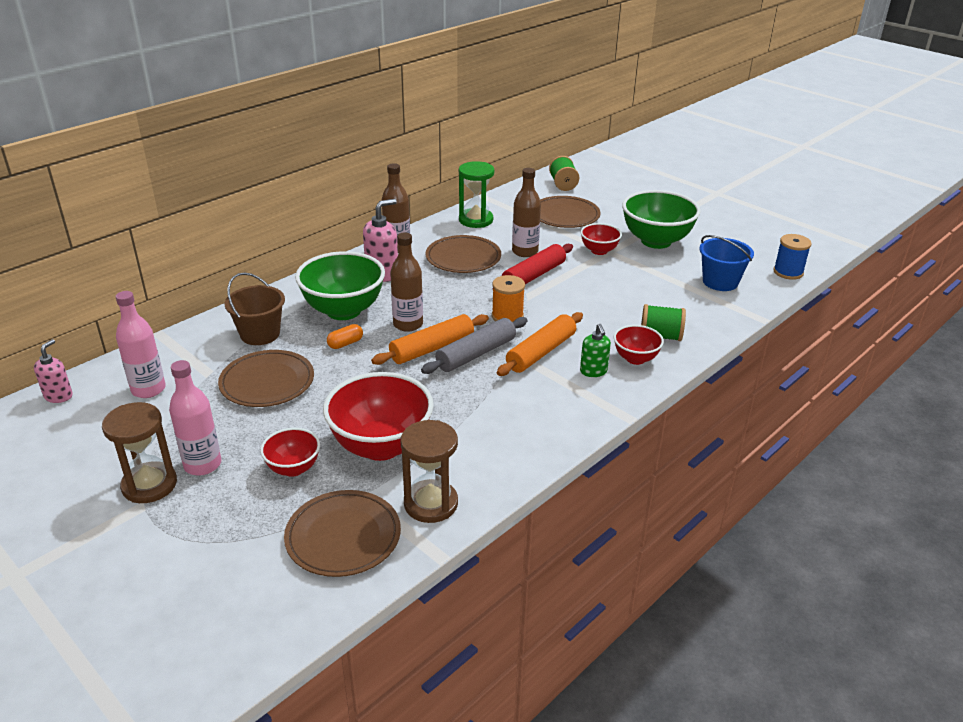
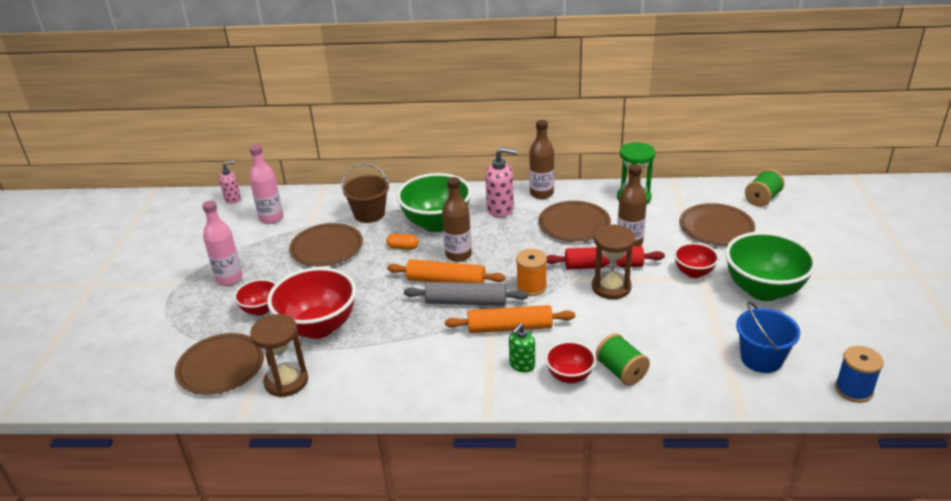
camera: 50 degrees right, 0 degrees up
(149, 485) = (195, 274): brown hourglass -> brown hourglass (611, 287)

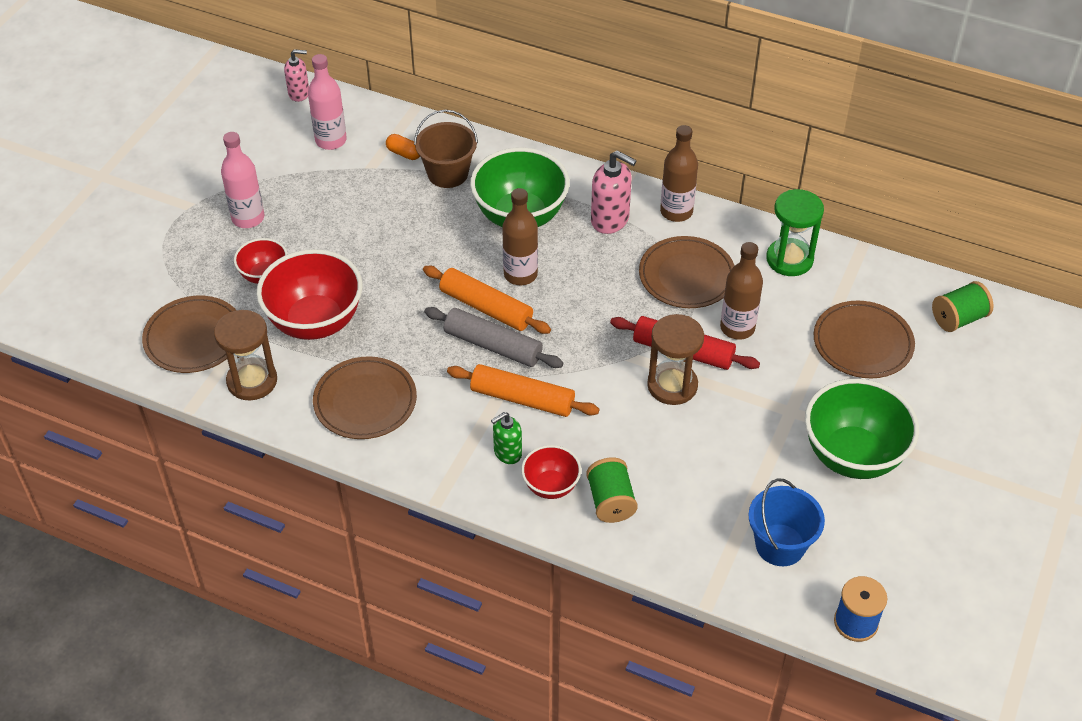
camera: 20 degrees right, 15 degrees up
(327, 248) = (374, 210): brown plate -> brown plate (365, 401)
(403, 247) = (462, 239): orange capsule -> orange capsule (404, 153)
(531, 287) = (579, 351): orange spool -> none
(694, 272) = (786, 400): red bowl -> none

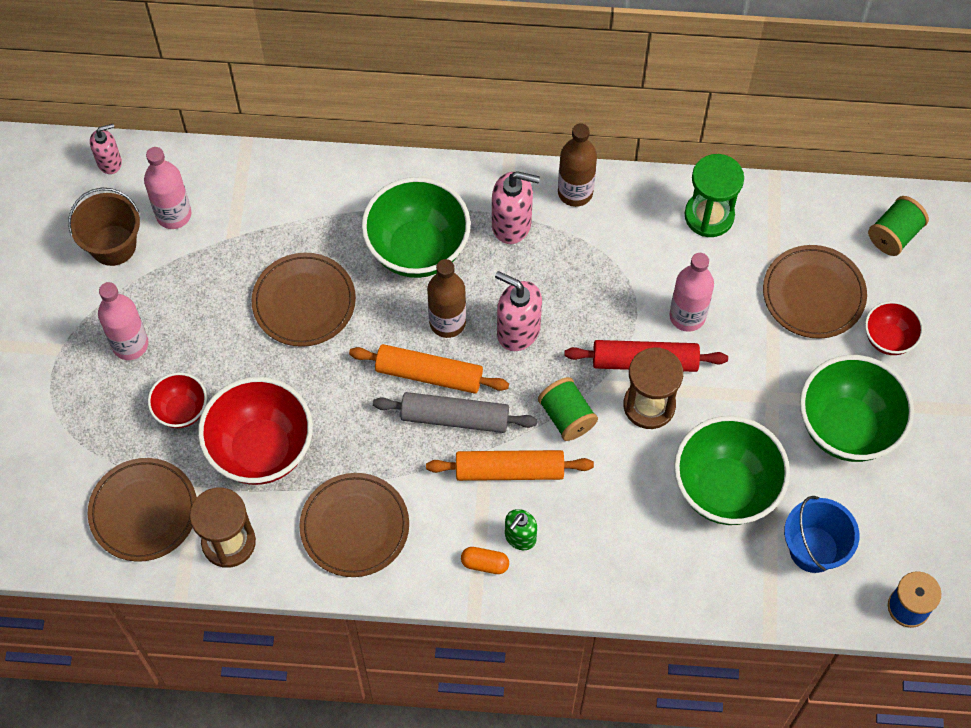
camera: 20 degrees left, 15 degrees up
(404, 153) = (261, 207): orange capsule -> orange capsule (485, 563)
(448, 173) = (319, 218): brown bucket -> brown bucket (113, 245)
(551, 486) = (577, 560): red bowl -> red bowl (888, 339)
(579, 297) = (518, 331): none -> pink soap dispenser
(610, 501) = (640, 557): green spool -> green spool (566, 416)
(686, 276) = (615, 269): brown plate -> brown plate (304, 302)
(715, 471) = (725, 489): none -> green bowl
(737, 328) = (687, 316): brown bottle -> pink bottle

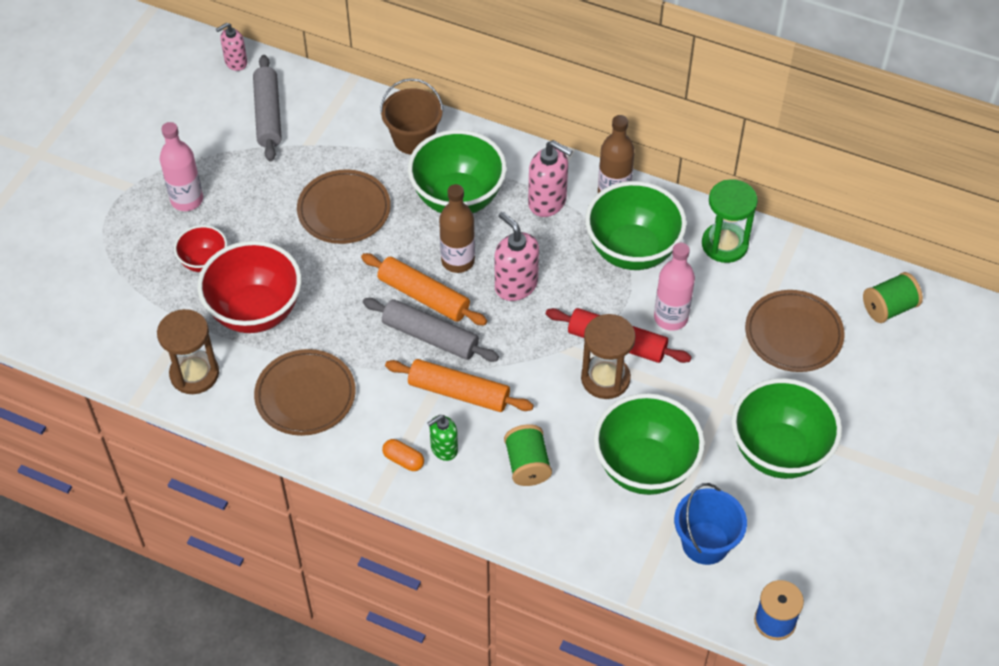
camera: 20 degrees right, 10 degrees down
(110, 162) = (236, 62): pink soap dispenser -> pink soap dispenser turned 150 degrees clockwise
(113, 245) = (209, 123): brown bucket -> brown bucket (413, 139)
(143, 511) = (136, 328): brown plate -> none
(173, 215) = (268, 115): pink bottle -> grey rolling pin
(566, 416) = (528, 365): green spool -> green spool (527, 465)
(620, 252) = (632, 250): none -> green bowl
(888, 339) = (848, 390): red bowl -> none

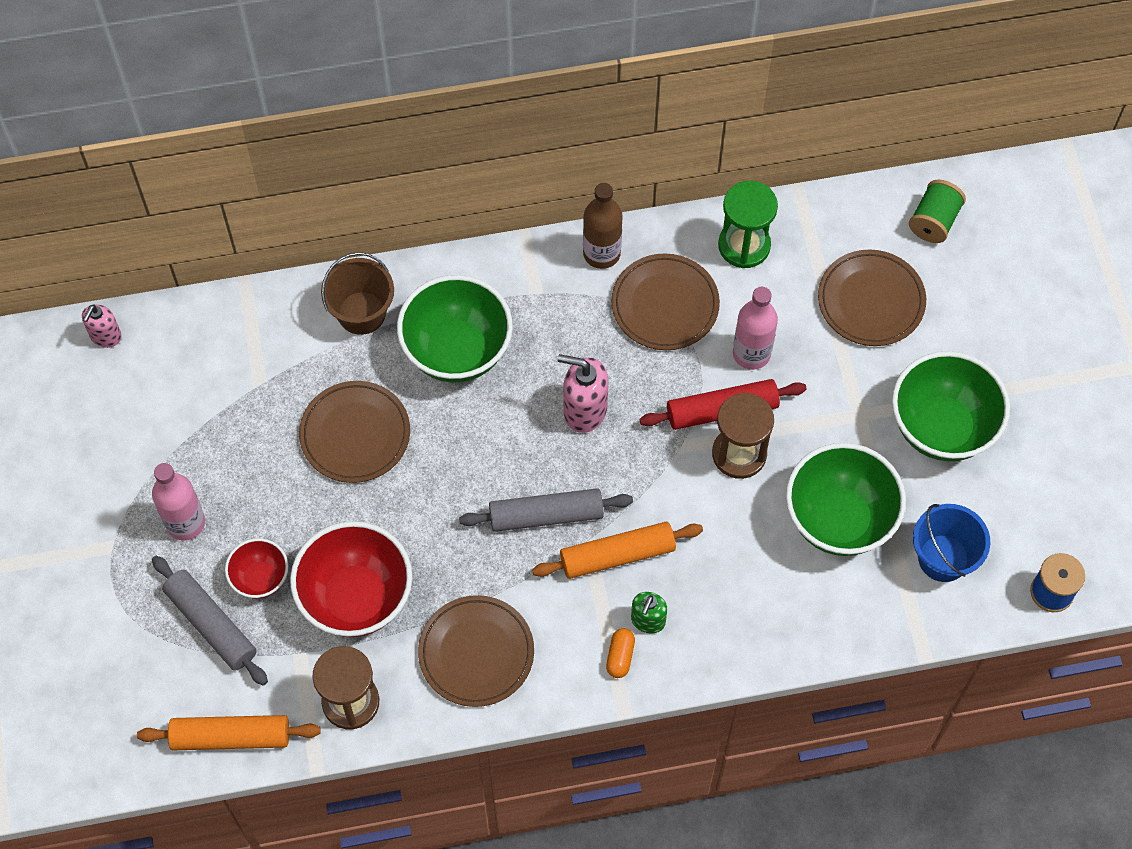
camera: 35 degrees left, 10 degrees up
(268, 115) = (190, 376): grey rolling pin -> grey rolling pin (211, 624)
(403, 460) = (620, 656): orange capsule -> orange capsule turned 75 degrees counterclockwise
(423, 296) = (506, 477): orange rolling pin -> orange rolling pin (231, 737)
(458, 261) = (510, 419): brown bottle -> none
(527, 465) = (734, 586): green spool -> none
(547, 202) = (546, 302): pink soap dispenser -> none
(632, 250) = (665, 305): green bowl -> brown plate

